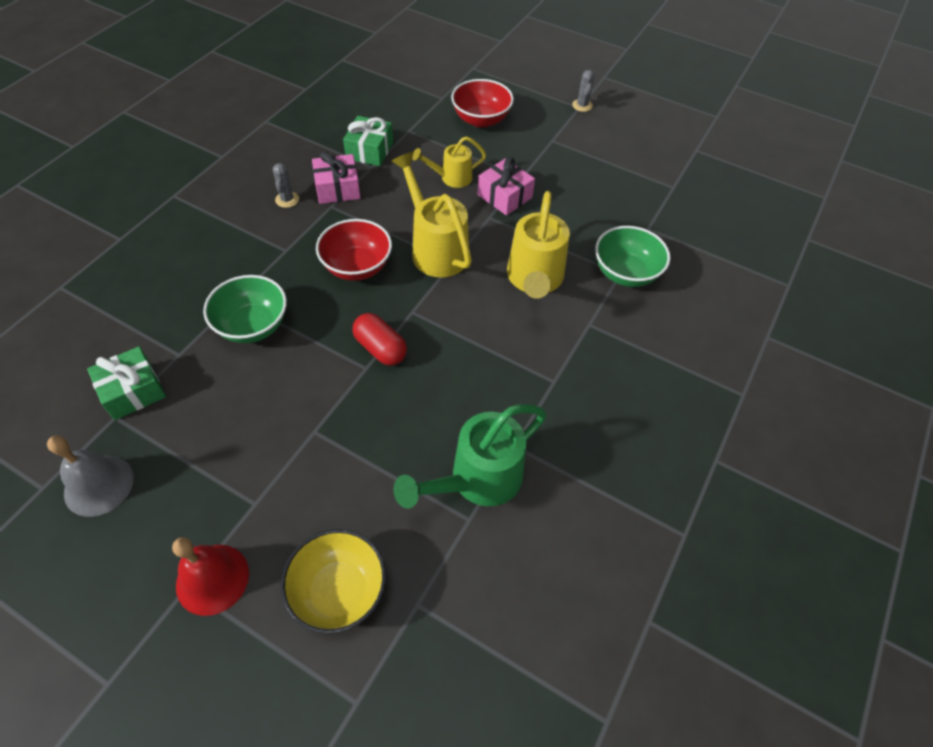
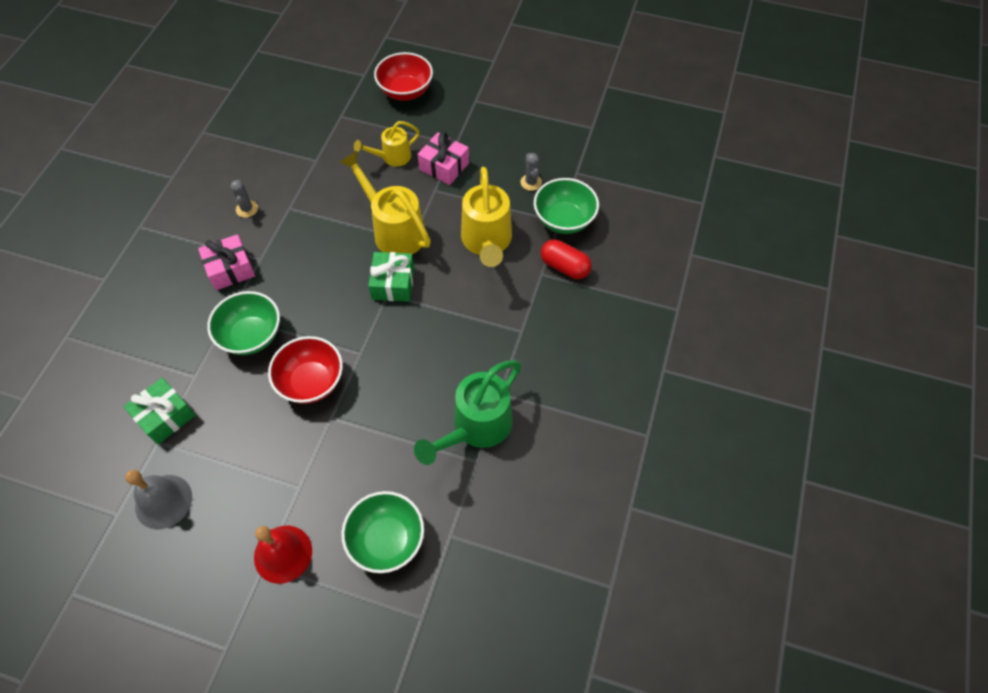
camera: 10 degrees left, 5 degrees up
(337, 188) = (290, 188): pink gift -> pink gift (230, 269)
(339, 591) = (387, 540): yellow bowl -> green bowl
(357, 267) = (328, 262): red bowl -> red bowl (311, 382)
(369, 151) = (310, 144): green gift -> green gift (393, 283)
(380, 348) = (368, 333): red capsule -> red capsule (564, 267)
(582, 105) = (496, 58): grey cactus -> grey cactus (531, 182)

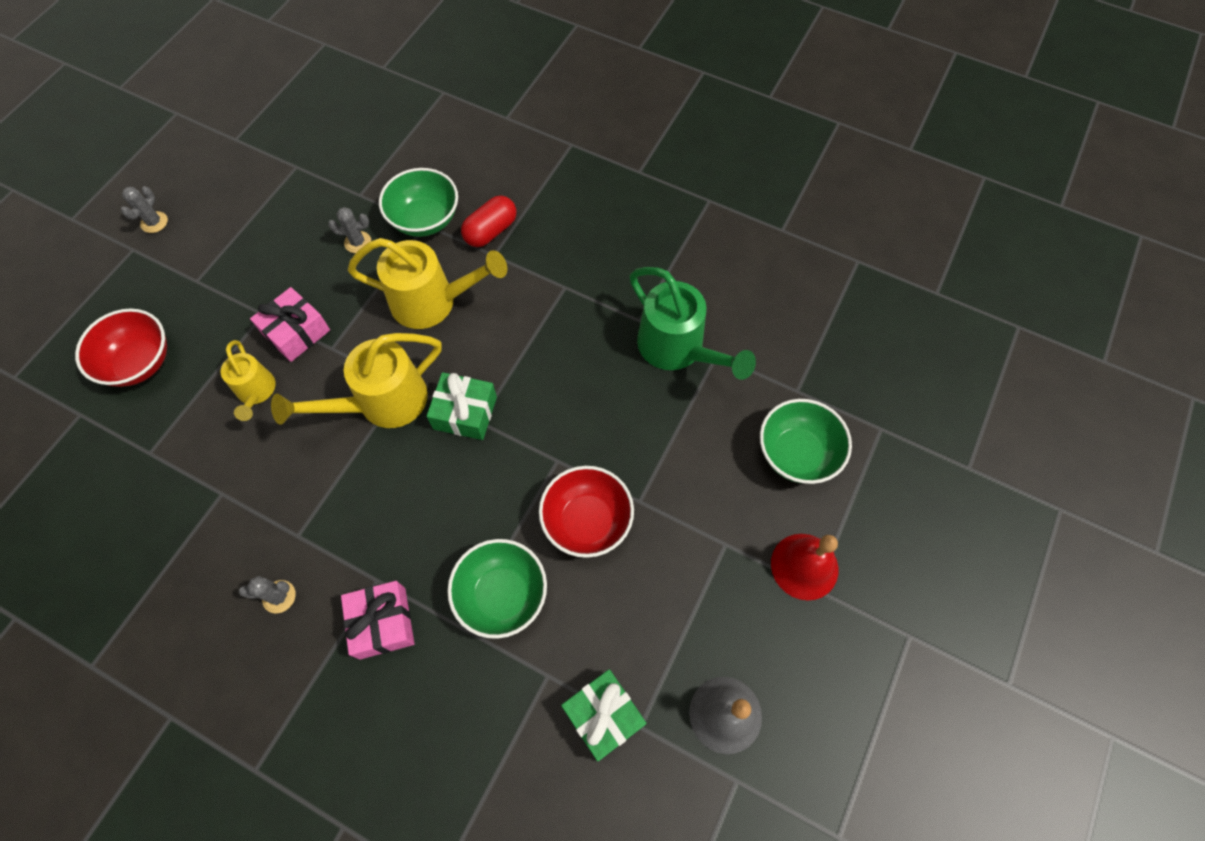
camera: 80 degrees left, 5 degrees up
(518, 64) = (154, 222): none -> grey cactus

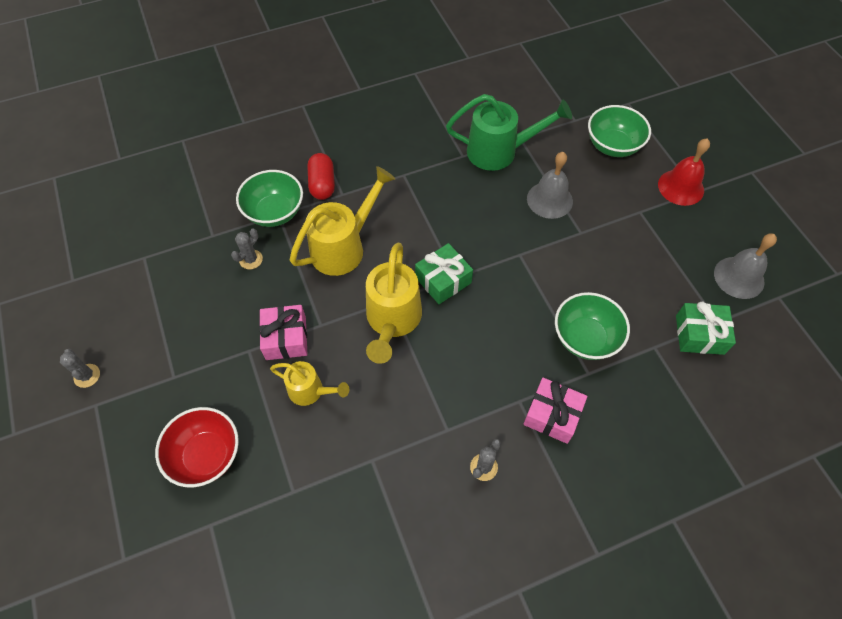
camera: 50 degrees left, 5 degrees down
(587, 521) = (572, 265): red bowl -> none
(656, 440) = (549, 200): none -> grey bell

